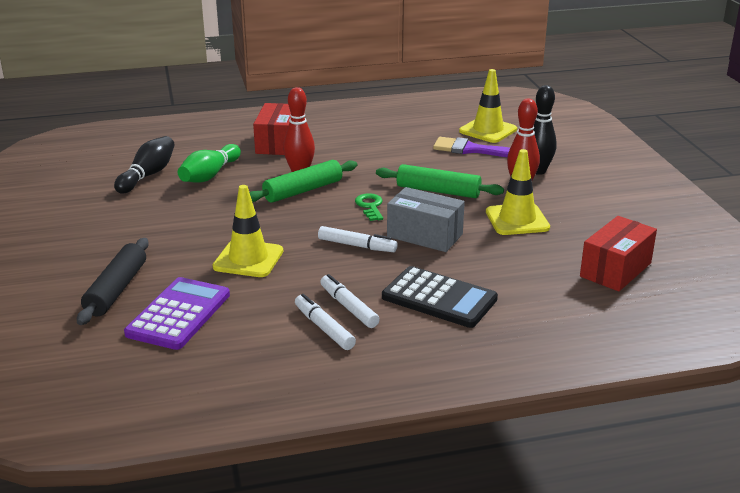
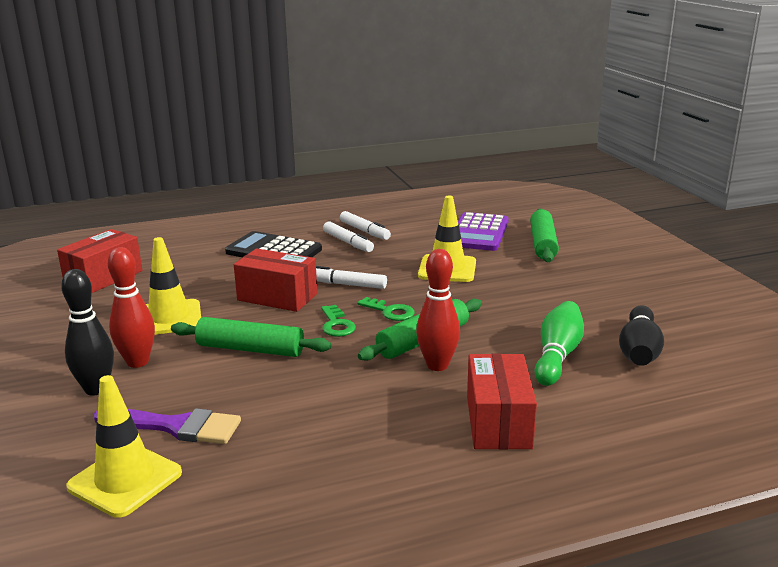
camera: 175 degrees right, 5 degrees down
(116, 290) = (543, 244): black rolling pin -> green rolling pin
(322, 215) = (390, 311): none -> green key
(424, 235) = (277, 297): grey box -> red box

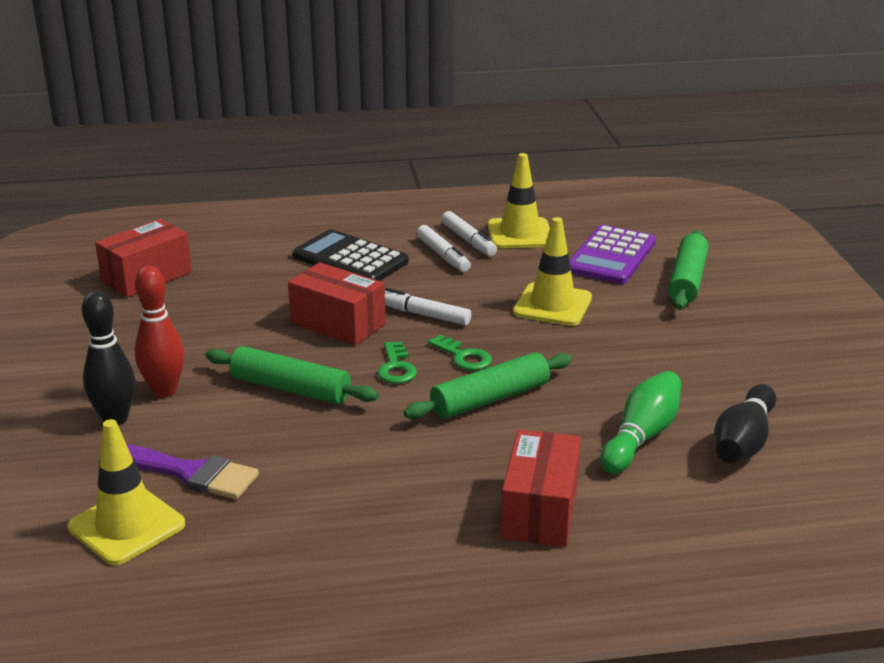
camera: 10 degrees right, 5 degrees up
(169, 318) = (209, 339): yellow traffic cone -> yellow traffic cone (520, 234)
(437, 365) = (495, 433): red bowling pin -> none

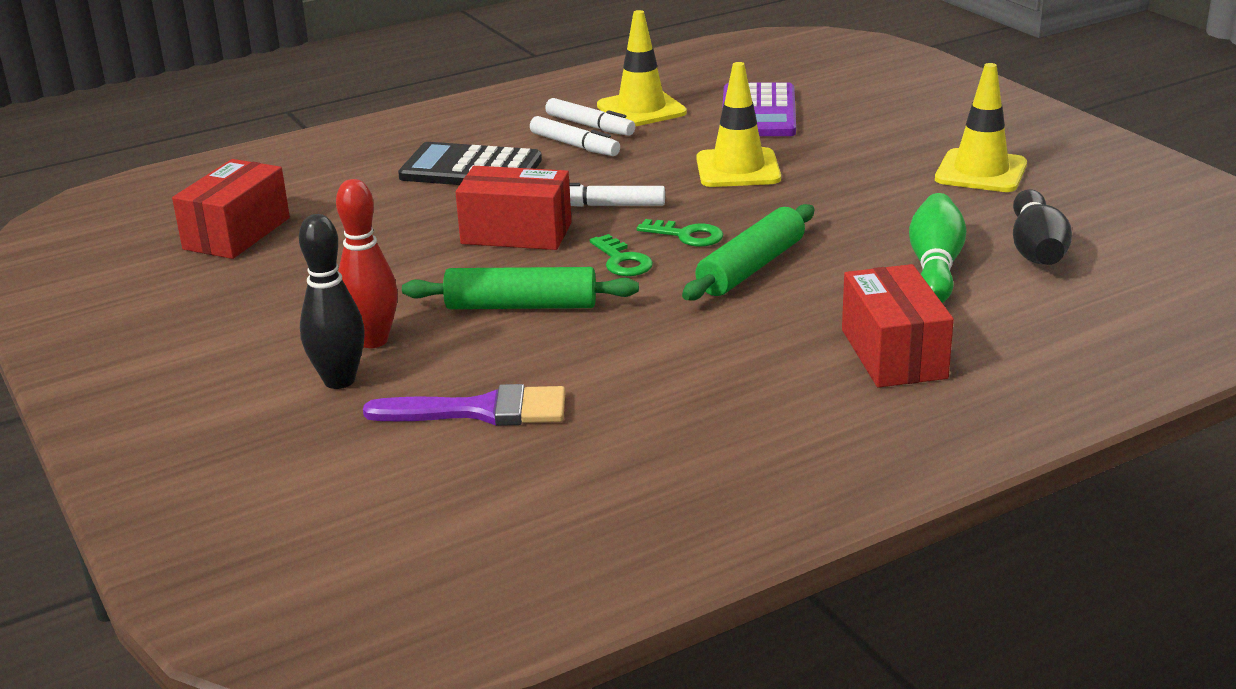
camera: 20 degrees left, 0 degrees up
(127, 526) = (457, 478): yellow traffic cone -> yellow traffic cone (981, 172)
(687, 280) = (857, 119): green rolling pin -> none

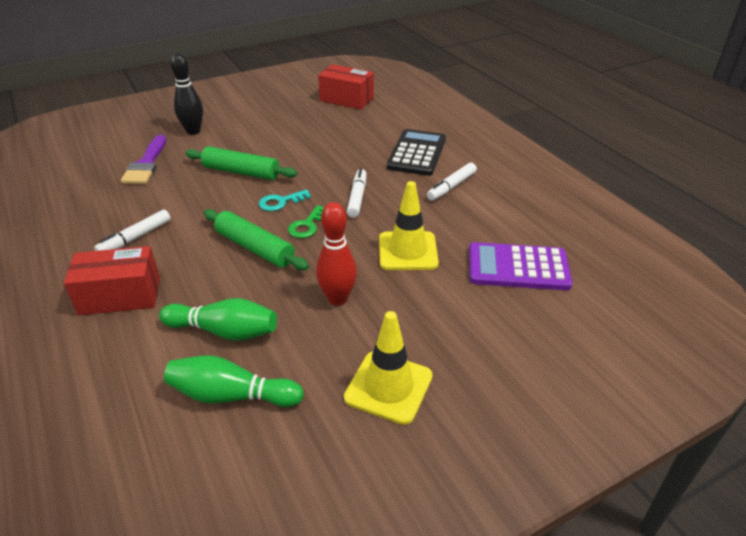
camera: 90 degrees right, 10 degrees up
(373, 340) = (225, 136): red bowling pin -> red bowling pin (337, 299)
(516, 233) = (326, 169): red box -> none
(521, 305) = (241, 172): green rolling pin -> green rolling pin turned 75 degrees counterclockwise
(590, 126) = (485, 192): white marker -> white marker (135, 238)
(622, 261) = (280, 202): green key -> turquoise key
(641, 109) = (517, 213): yellow traffic cone -> none
(1036, 249) = (231, 395): black bowling pin -> green bowling pin

